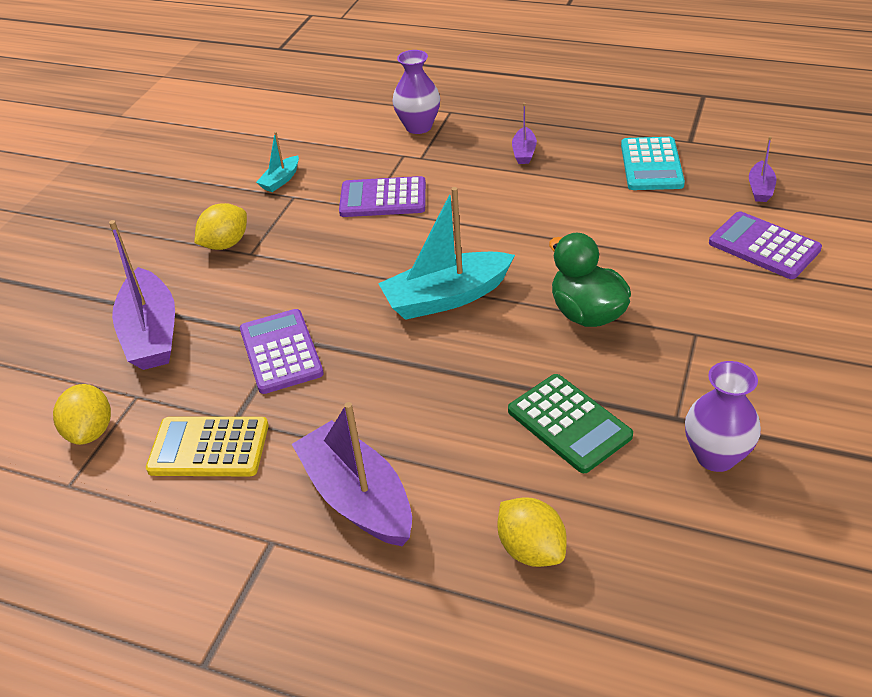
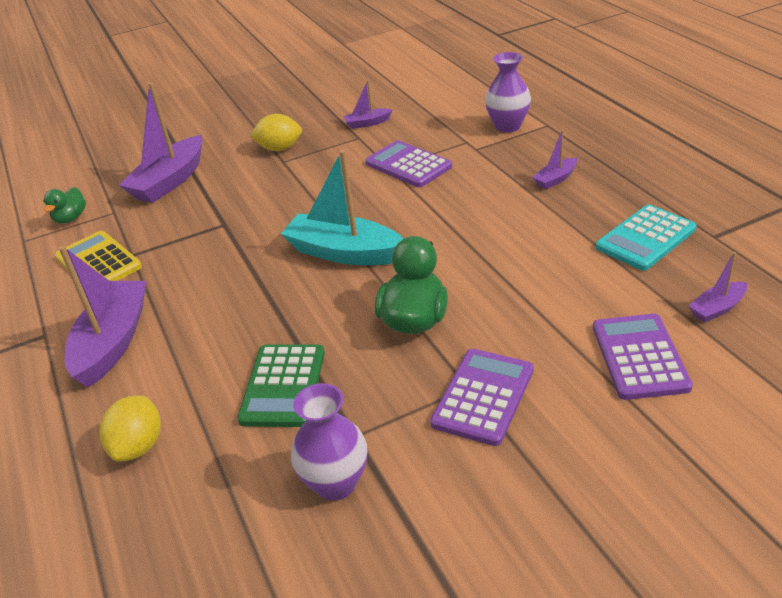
camera: 45 degrees right, 5 degrees down
(91, 431) = (70, 218): yellow lemon -> green duck
(280, 180) = (367, 123): turquoise boat -> purple boat
(281, 352) = (208, 230): purple calculator -> purple calculator (483, 397)

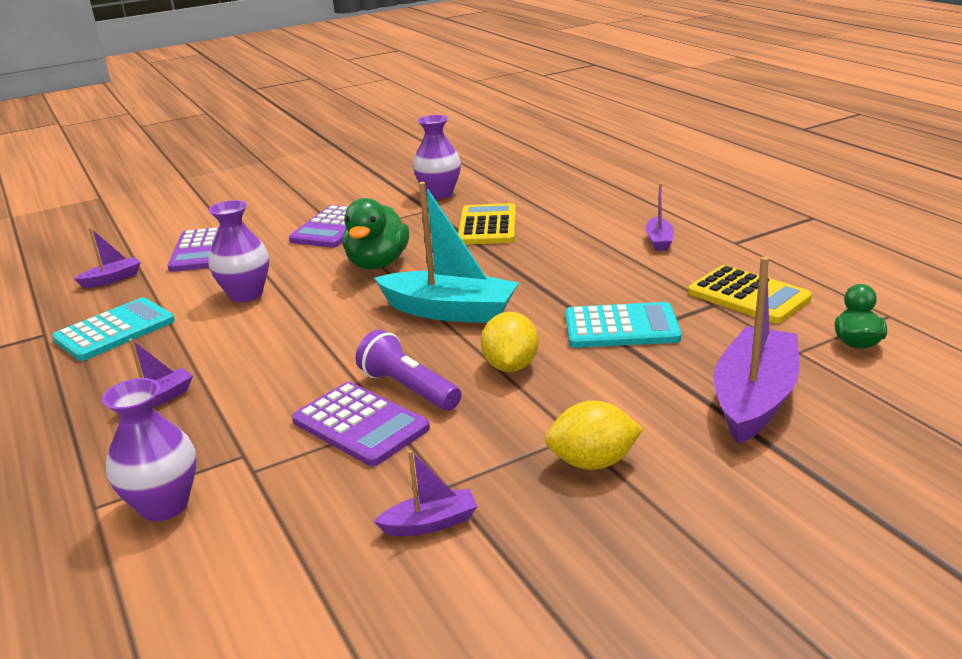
camera: 175 degrees right, 10 degrees down
(113, 342) = (659, 241): purple boat -> purple boat, size x0.48
(138, 446) = (584, 198): yellow lemon -> yellow lemon (510, 366)
(215, 233) = (621, 327): none -> turquoise calculator
(283, 386) = (487, 226): green calculator -> yellow calculator
(378, 187) = (409, 388): none -> purple flashlight
(542, 279) = (246, 294): none -> purple vase

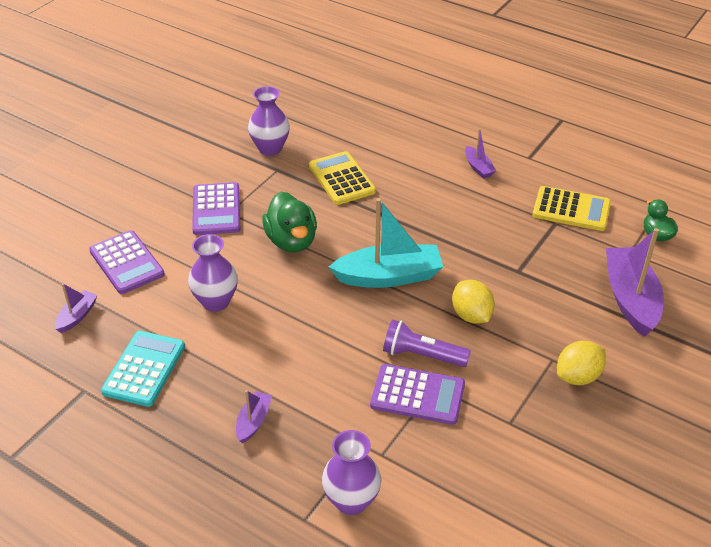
camera: 30 degrees left, 15 degrees up
(430, 523) = (524, 452): purple boat -> none
(621, 327) = (514, 260): turquoise calculator -> none

